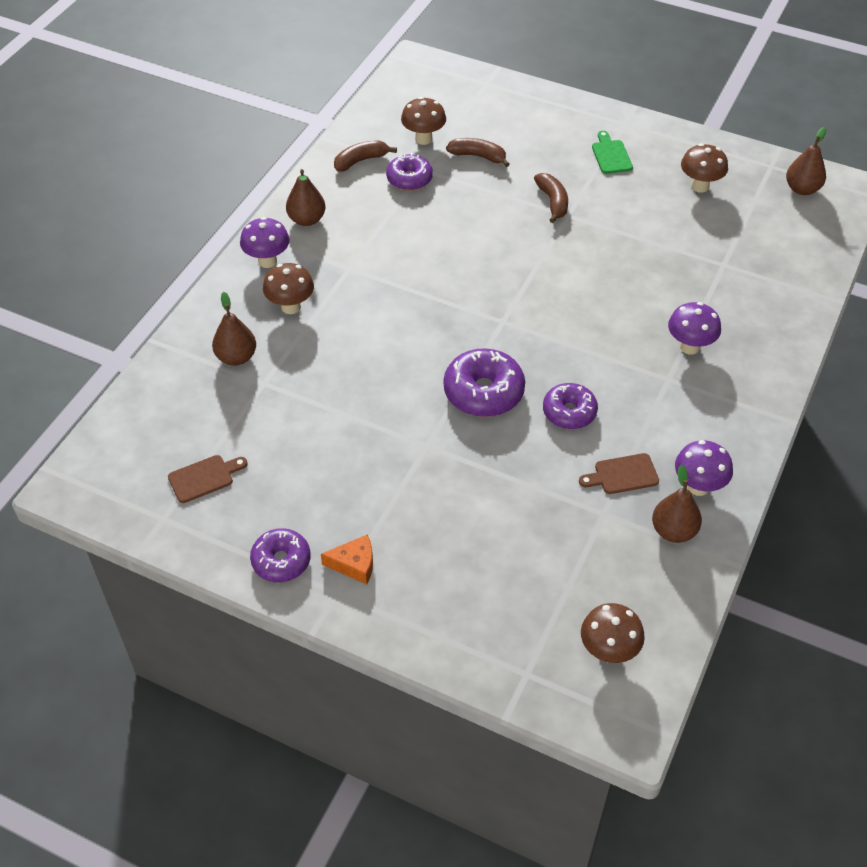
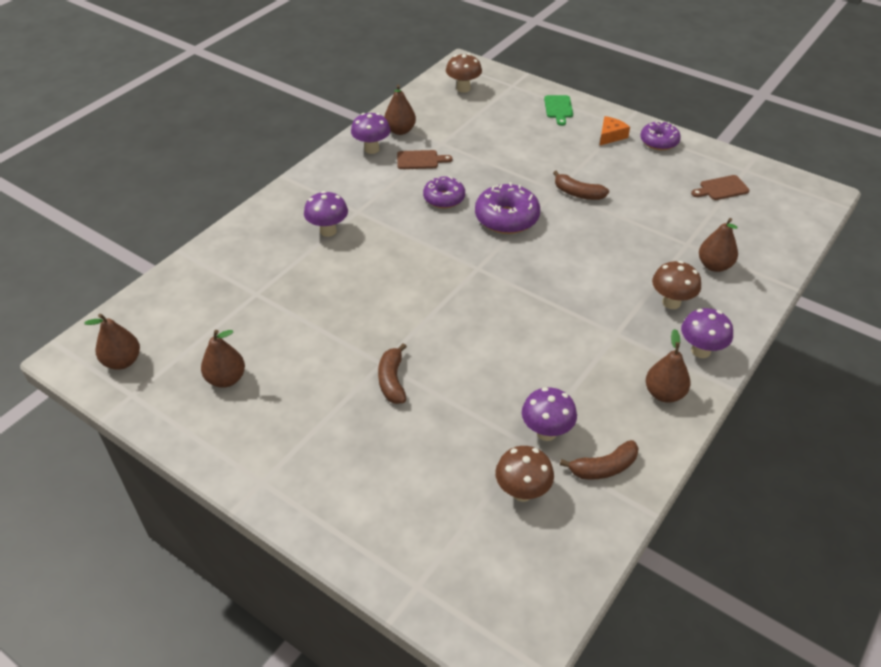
camera: 170 degrees left, 5 degrees down
(354, 564) = (610, 136): orange cheese -> orange cheese turned 120 degrees clockwise
(409, 179) = (546, 432): purple donut -> purple mushroom
(478, 156) = (459, 454): brown banana -> brown banana (578, 193)
(611, 155) = (302, 434): green cutting board -> green cutting board (558, 108)
(700, 186) = (226, 379): brown mushroom -> brown pear

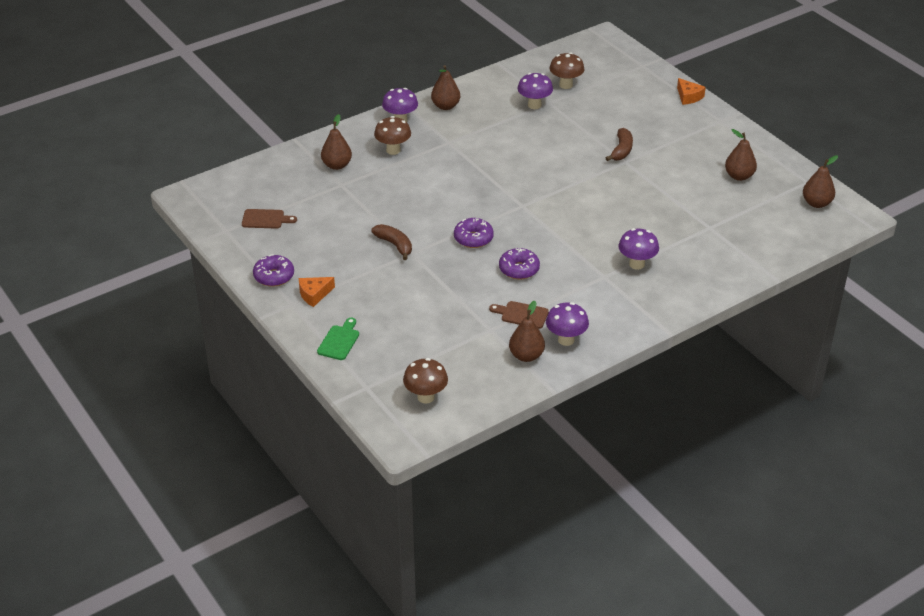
camera: 160 degrees left, 5 degrees down
(321, 524) = (688, 97): none -> orange cheese
(506, 218) = (473, 238): purple donut -> purple donut, size x0.66
(603, 467) = (511, 84): brown banana -> none

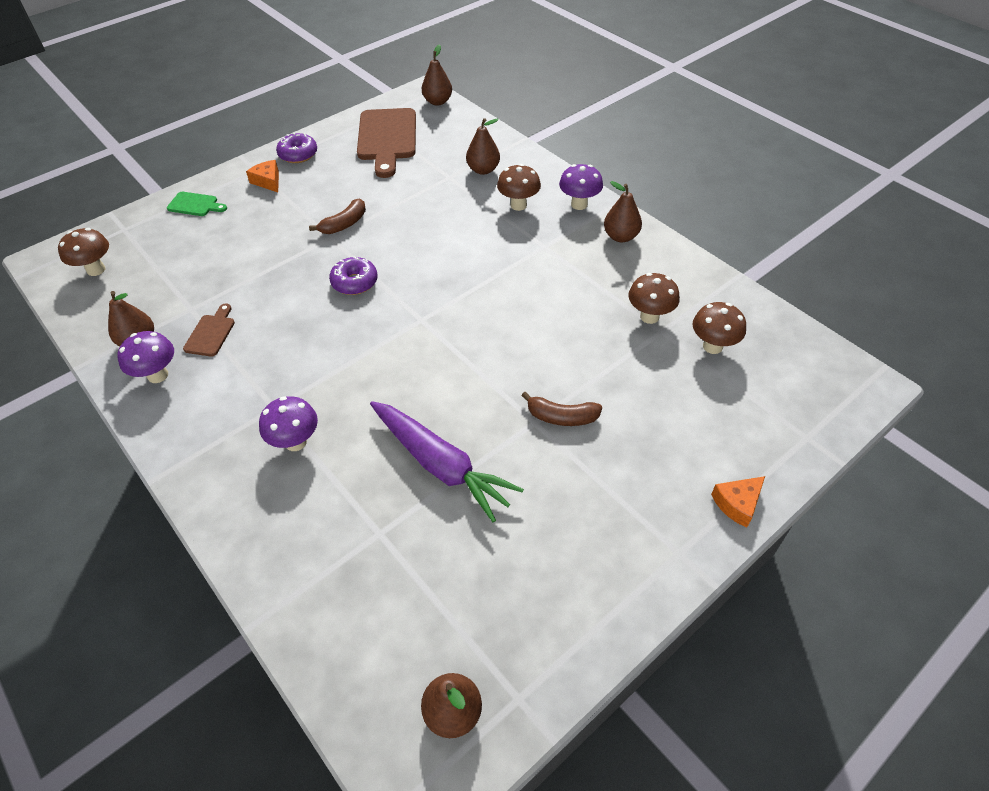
camera: 85 degrees right, 10 degrees up
(265, 219) = (387, 138): brown cutting board -> brown cutting board, size x2.09
(519, 269) = (294, 325): purple donut -> none
(534, 105) = (649, 316): purple mushroom -> brown mushroom
(658, 201) = (441, 465): none -> purple carrot
(739, 176) = (519, 579): brown pear -> brown pear (437, 101)

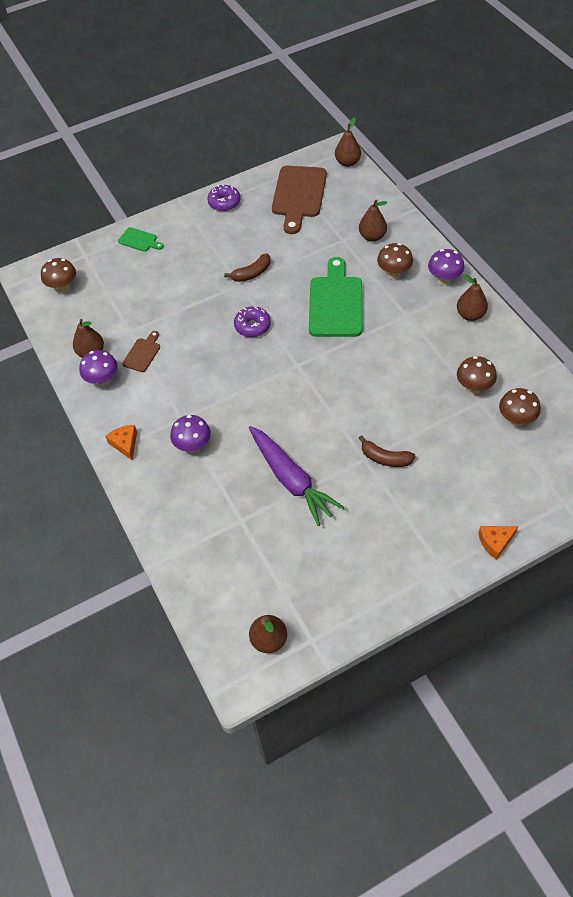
camera: 15 degrees right, 5 degrees up
(268, 181) = (197, 225): orange cheese -> orange cheese (125, 444)
(455, 244) = (335, 303): none -> green cutting board

